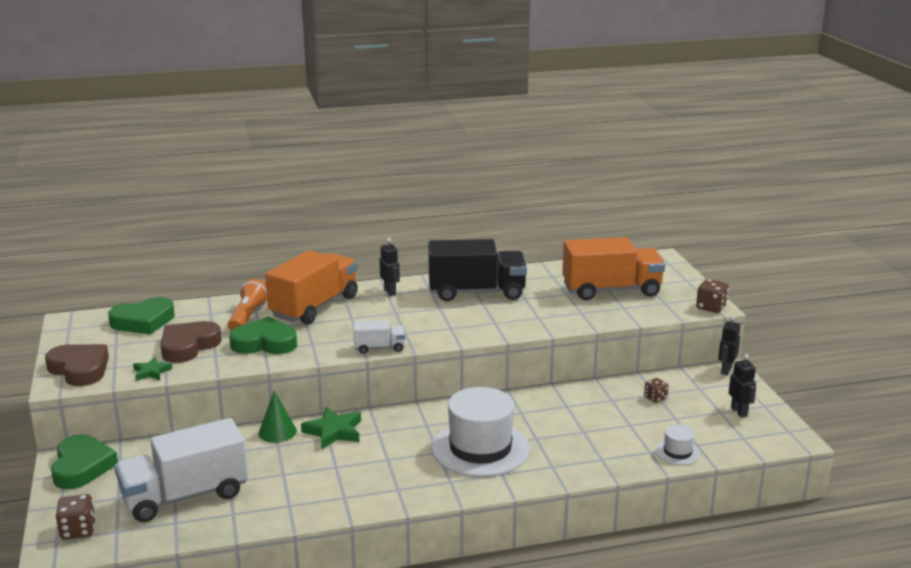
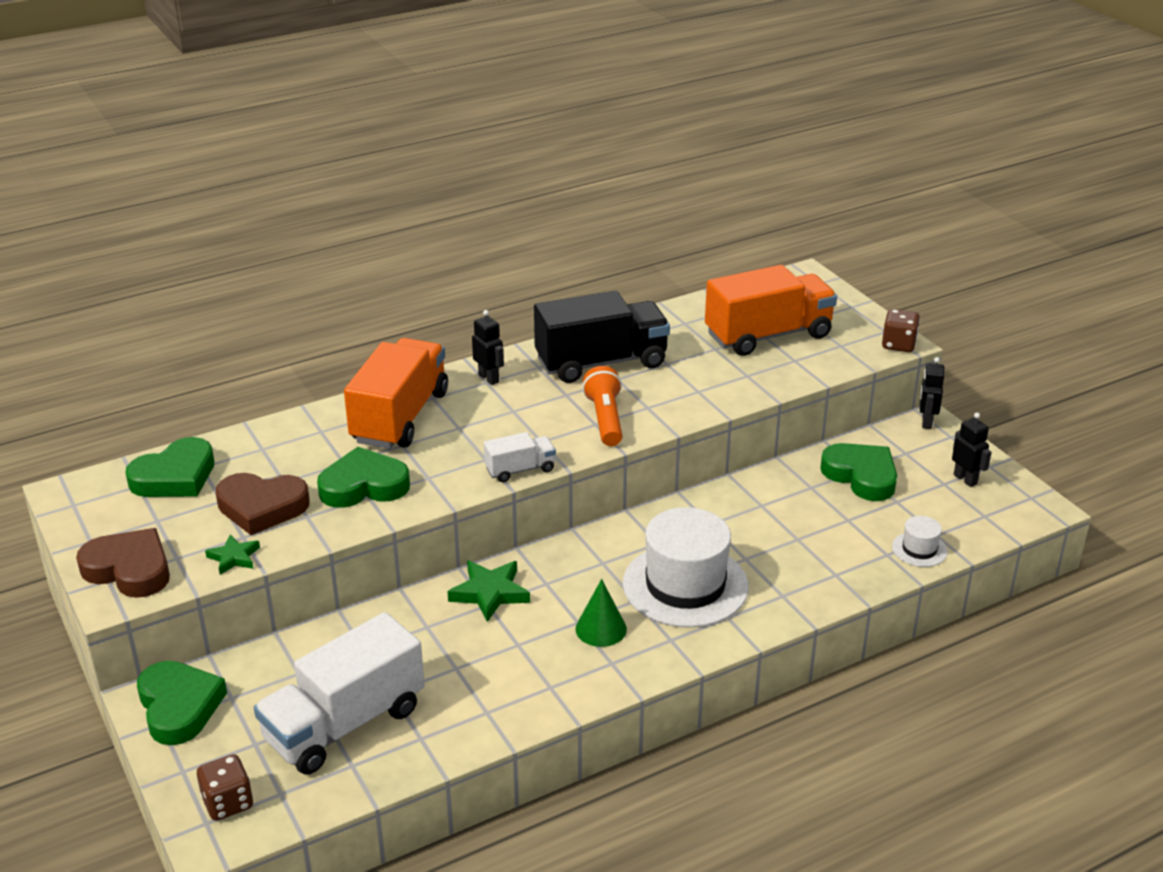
camera: 15 degrees left, 10 degrees up
(188, 346) = (262, 507): brown heart -> brown heart turned 105 degrees counterclockwise
(248, 317) = (318, 447): orange flashlight -> orange flashlight (605, 419)
(277, 432) = (416, 606): green cone -> green cone (601, 629)
(655, 398) = (861, 476): brown dice -> green heart

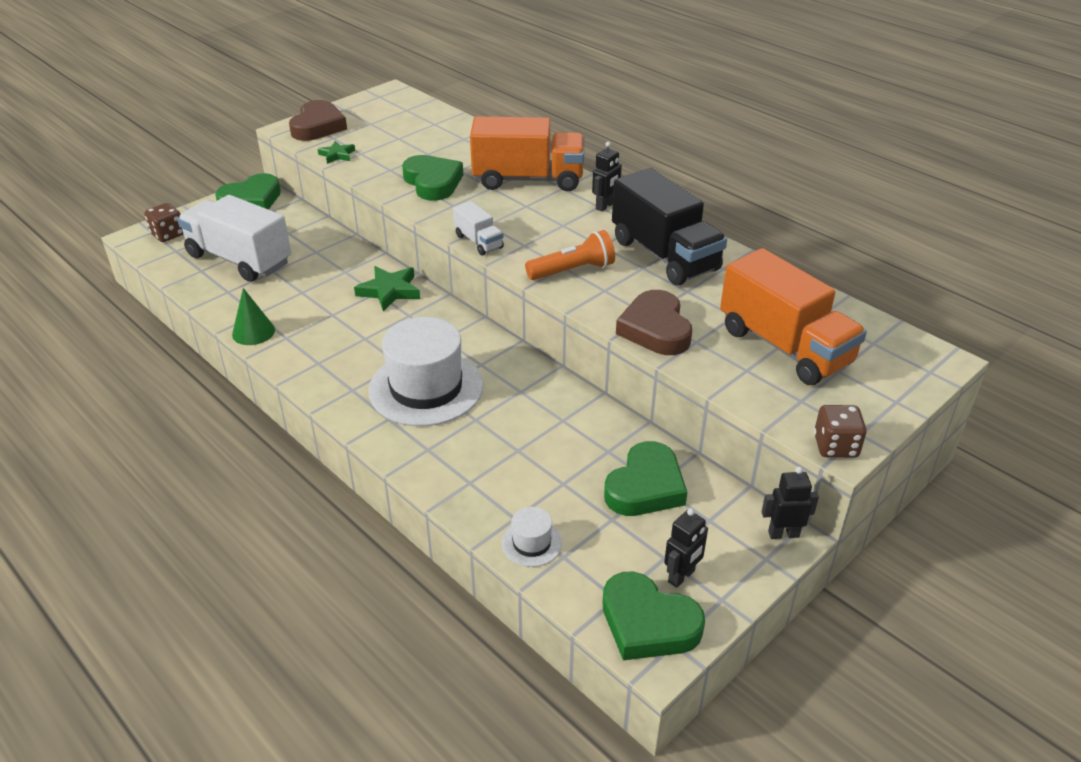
camera: 75 degrees right, 5 degrees up
(175, 477) = (419, 118): green heart -> green heart (648, 623)
(262, 507) = (395, 152): brown heart -> brown heart (655, 329)
(601, 629) = (358, 351): green cone -> green cone (253, 332)

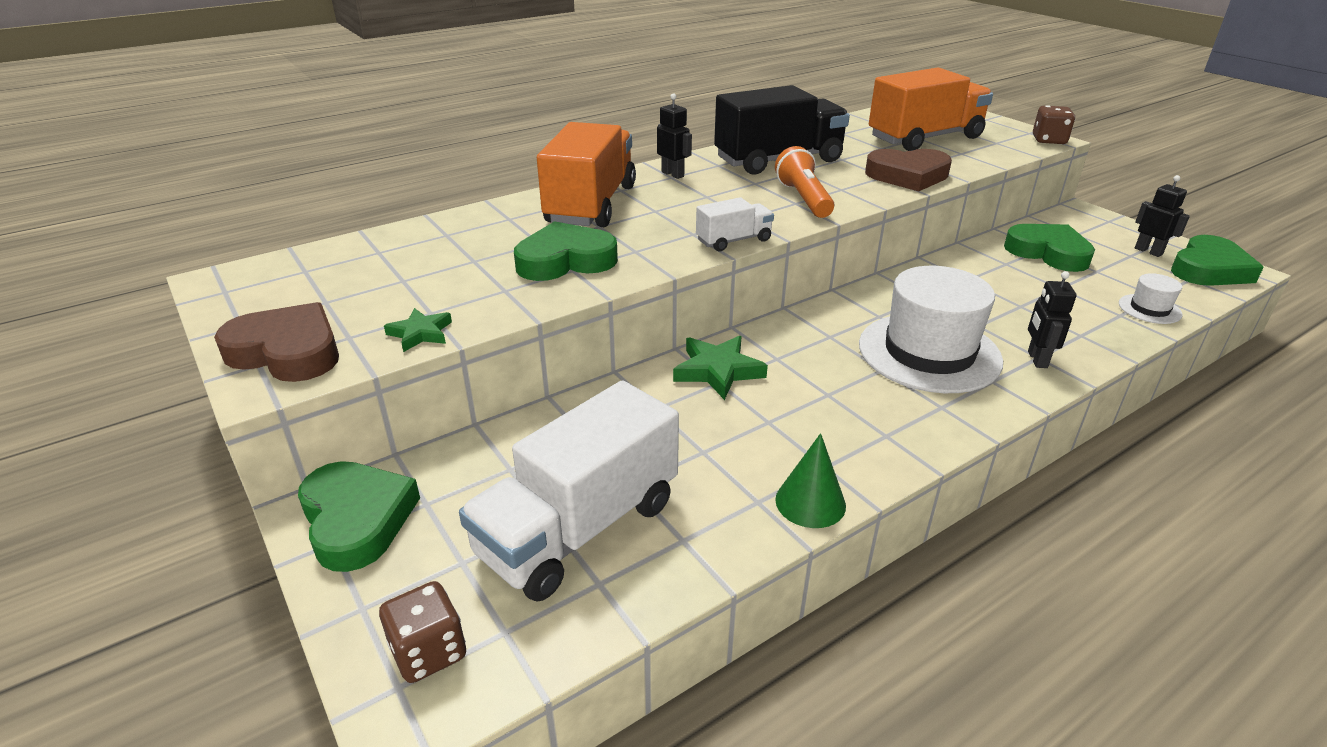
camera: 80 degrees left, 5 degrees down
(783, 534) = (1078, 211): black robot -> black robot (1036, 359)

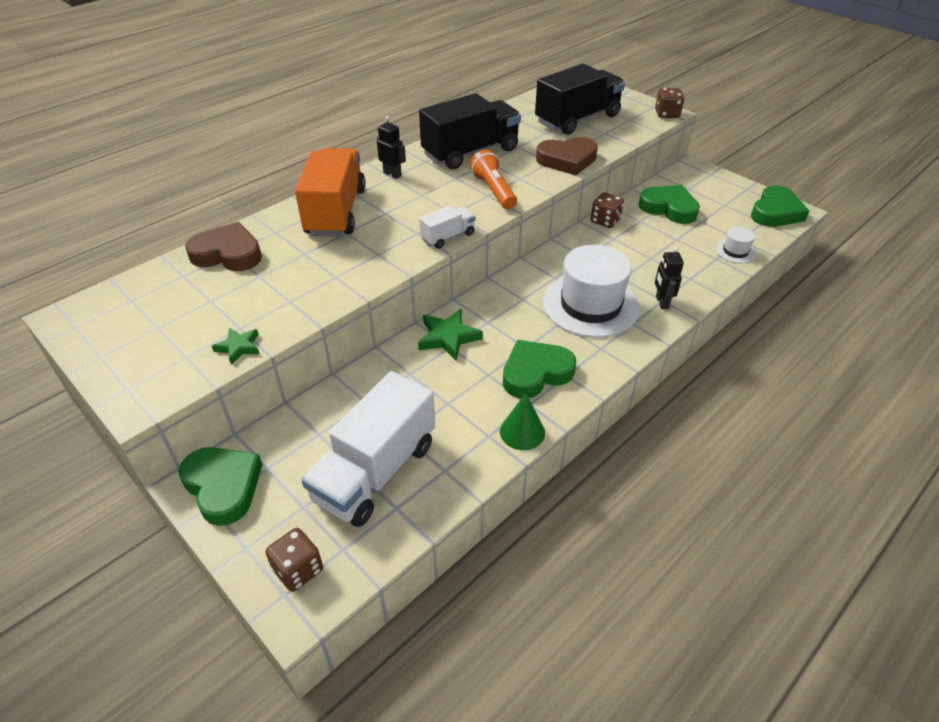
camera: 10 degrees left, 10 degrees up
(287, 352) = (145, 375): brown heart -> brown heart (228, 254)
(565, 260) = (328, 269): green heart -> green heart (535, 373)
(925, 138) = (577, 119): orange truck -> black truck
(955, 259) = (605, 221): none -> brown dice
(1148, 251) = (736, 200): black robot -> none

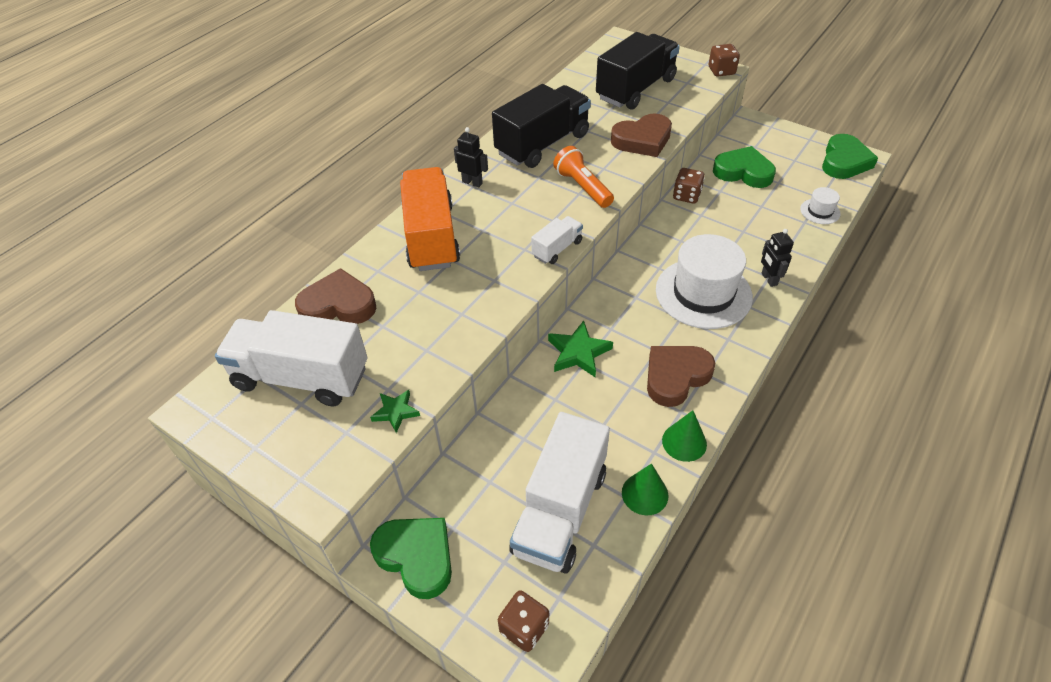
camera: 10 degrees left, 5 degrees up
(168, 306) = (301, 377): none -> white truck
(465, 471) = (645, 494): none -> green cone
(535, 373) = (675, 377): green heart -> brown heart

